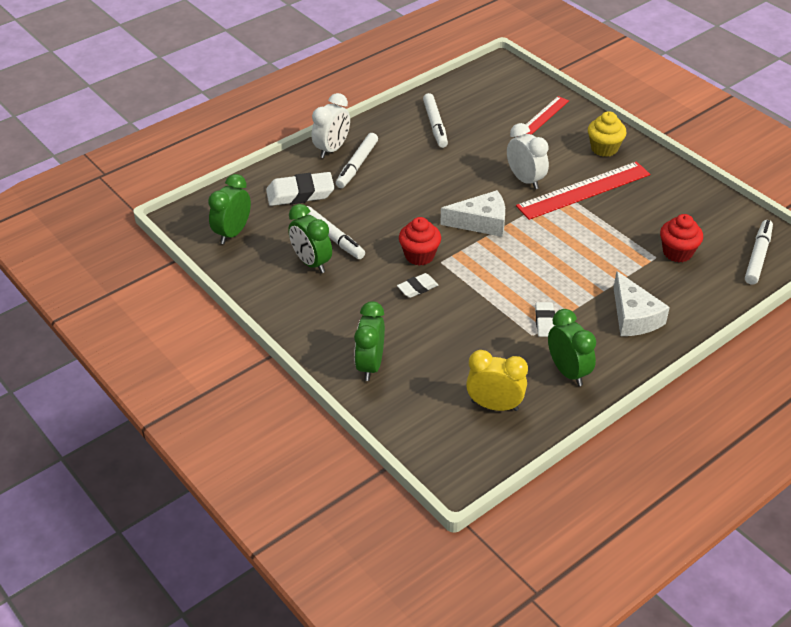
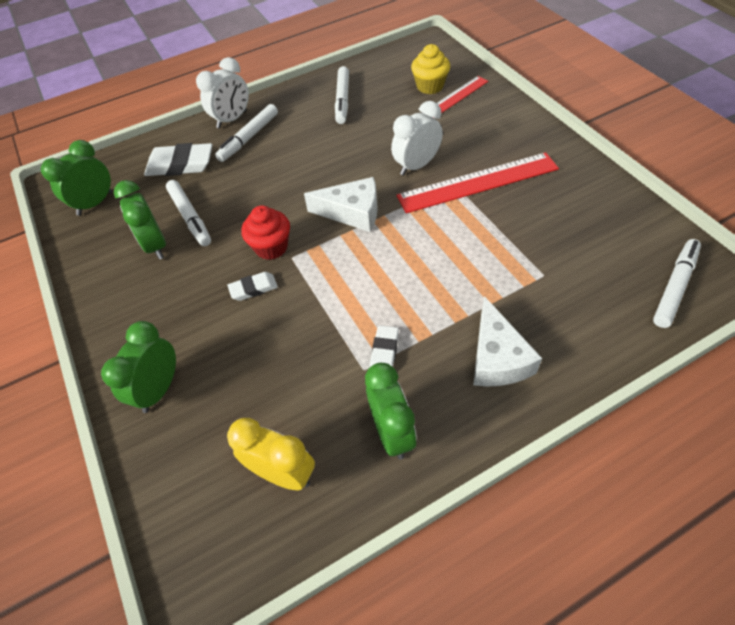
camera: 15 degrees right, 10 degrees up
(525, 180) = (416, 166): white clock -> white clock turned 105 degrees counterclockwise
(604, 148) = (513, 135): yellow cupcake -> yellow cupcake (430, 86)
(677, 252) = (571, 271): red cupcake -> none

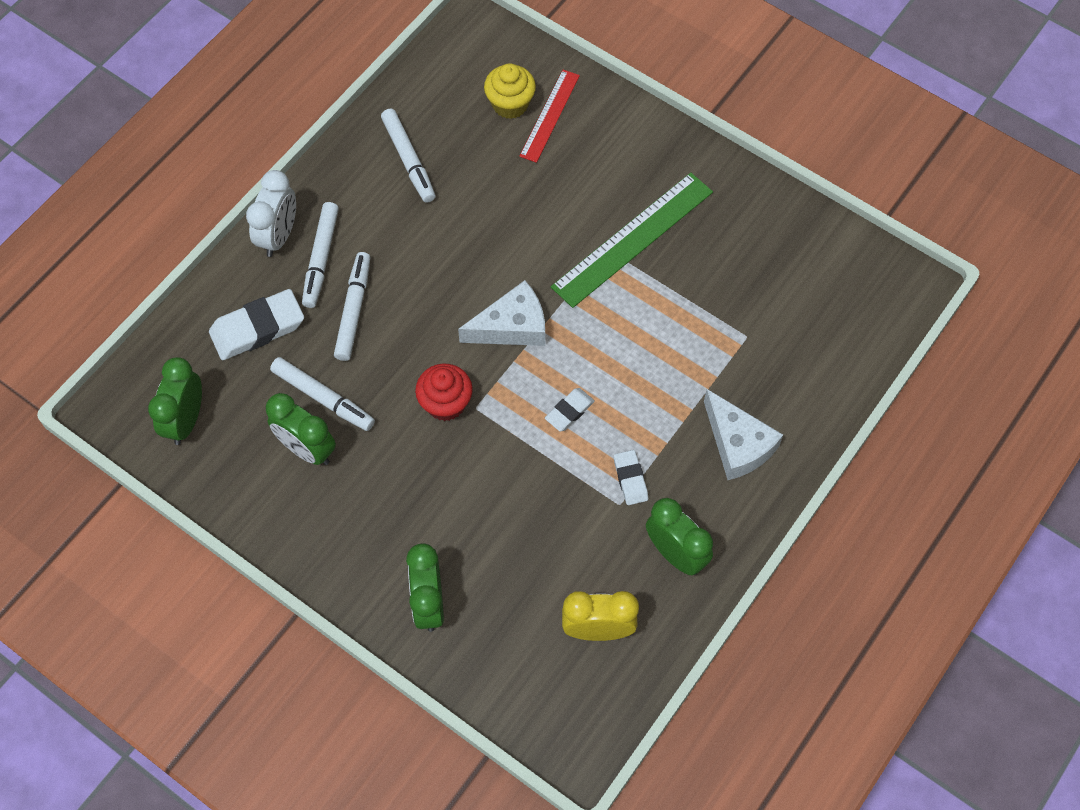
camera: 30 degrees left, 10 degrees up
(253, 288) = (456, 460): white eraser -> white eraser (569, 411)
(416, 166) = (553, 237): white clock -> none
(477, 182) = (632, 239): red ruler -> green ruler
(674, 287) = (871, 307): white marker -> white marker (353, 310)

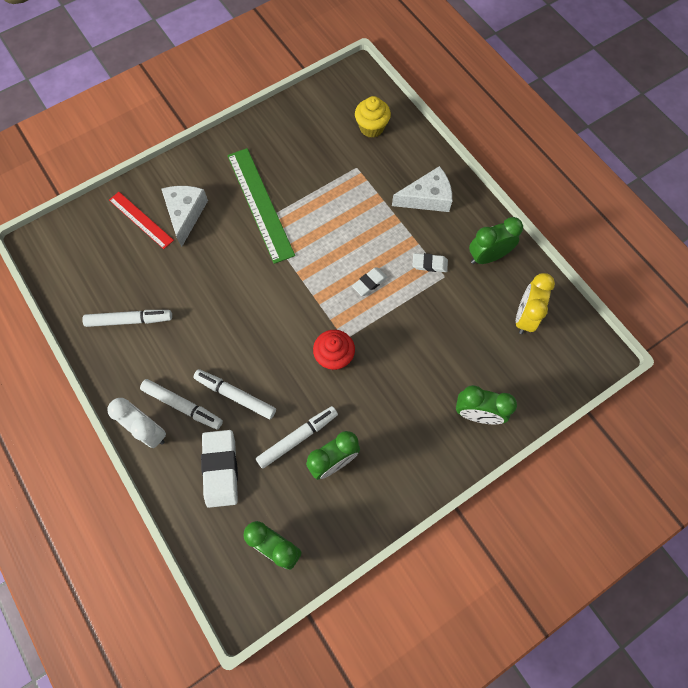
camera: 70 degrees left, 5 degrees up
(510, 104) = (119, 241): yellow cupcake -> yellow cupcake (371, 128)
(512, 326) = (293, 296): white cheese -> white cheese (185, 214)
(569, 411) = (369, 283): white eraser -> white eraser turned 75 degrees clockwise

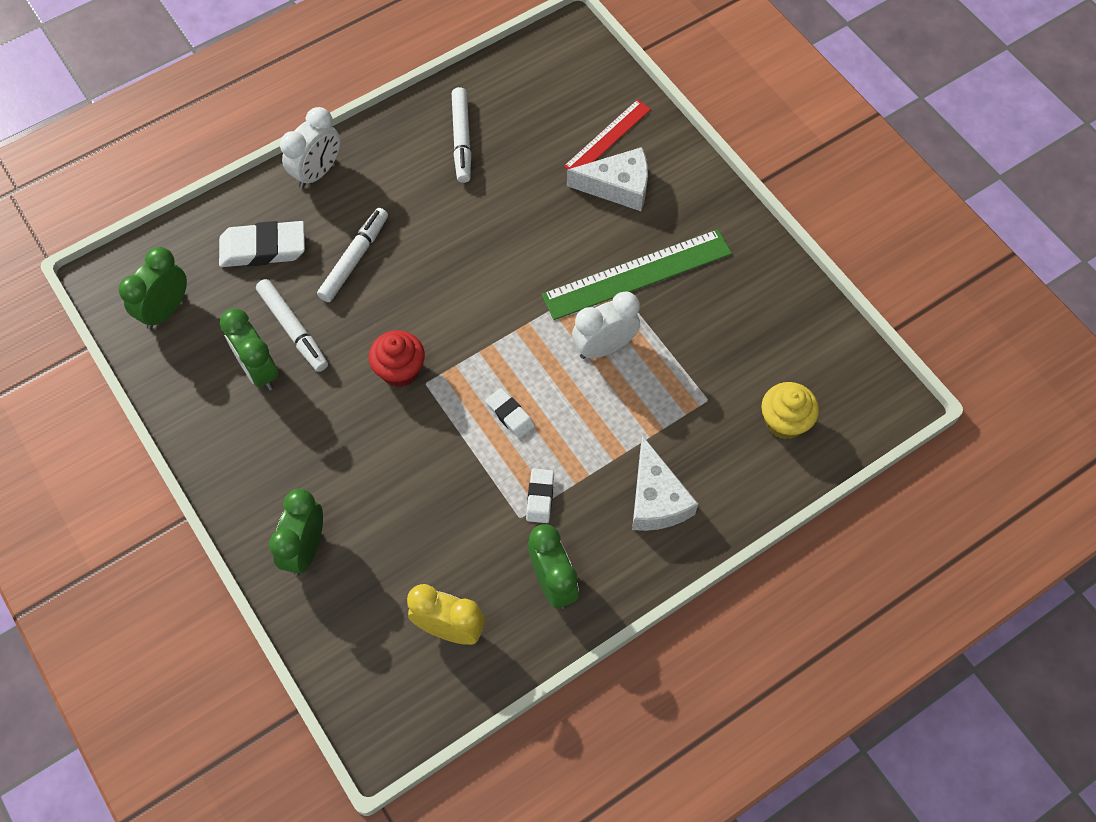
camera: 90 degrees right, 5 degrees down
(182, 405) = (346, 204): white marker -> none
(317, 225) = (604, 347): none -> white clock

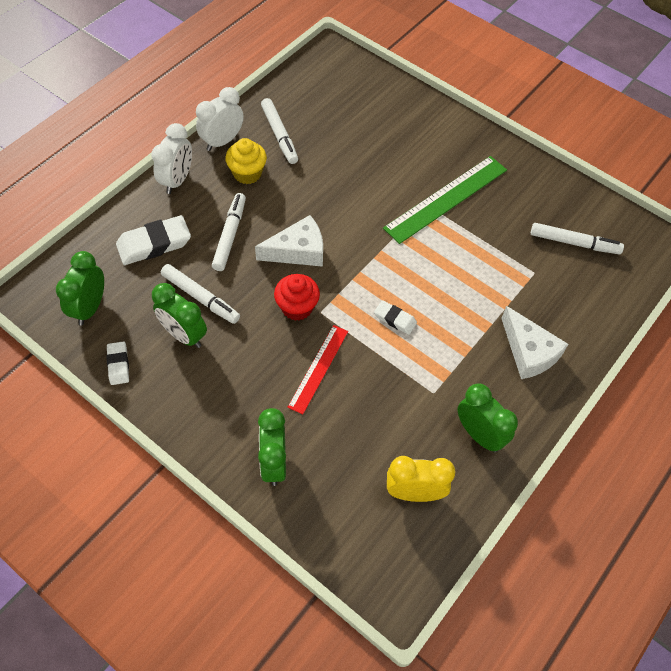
camera: 20 degrees left, 5 degrees down
(540, 497) = (442, 373): white eraser -> white eraser (118, 365)
(604, 347) = (444, 254): white clock -> white clock (222, 141)
(607, 137) = (385, 112): red ruler -> red ruler (318, 368)
(618, 186) = (407, 143): white cheese -> white cheese (298, 251)
(776, 373) = (574, 243): none -> white marker
(784, 422) = (594, 274): yellow cupcake -> yellow cupcake (247, 173)

